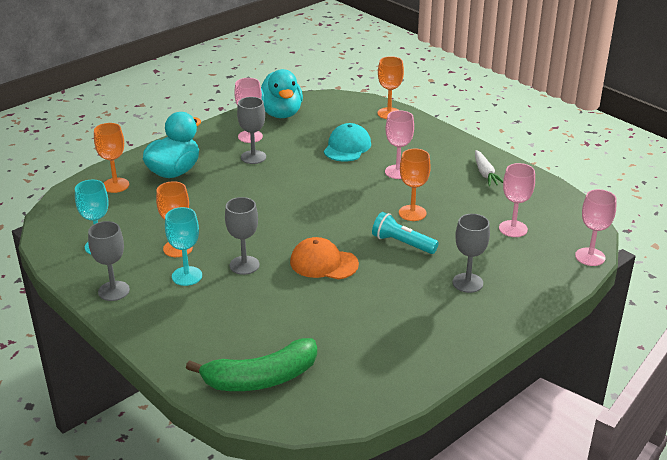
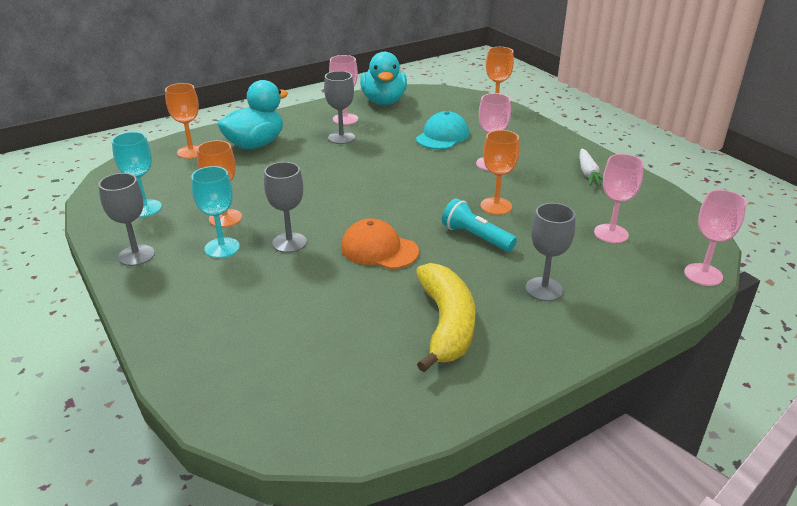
camera: 10 degrees right, 0 degrees up
(261, 378) = (256, 377): green banana -> none
(397, 320) = (446, 324): none -> yellow banana

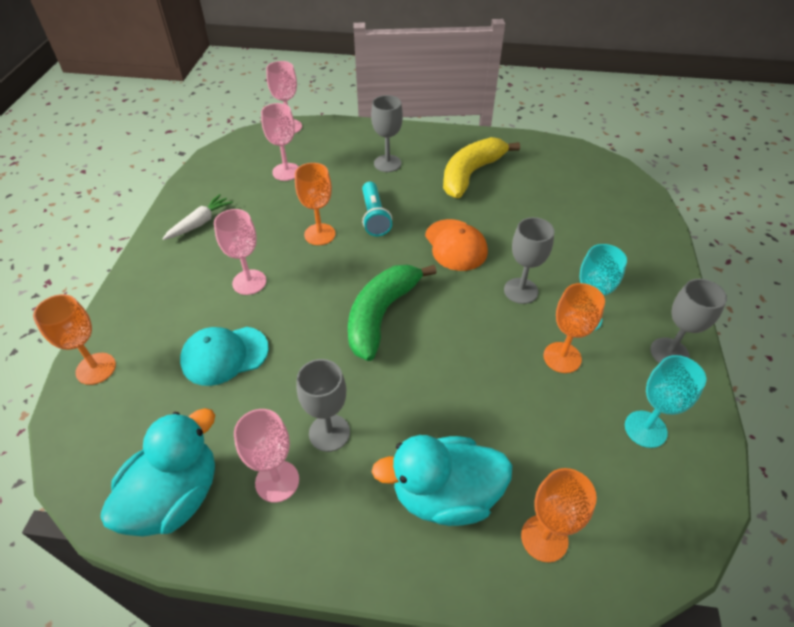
camera: 140 degrees left, 15 degrees up
(379, 186) = (381, 315): none -> green banana

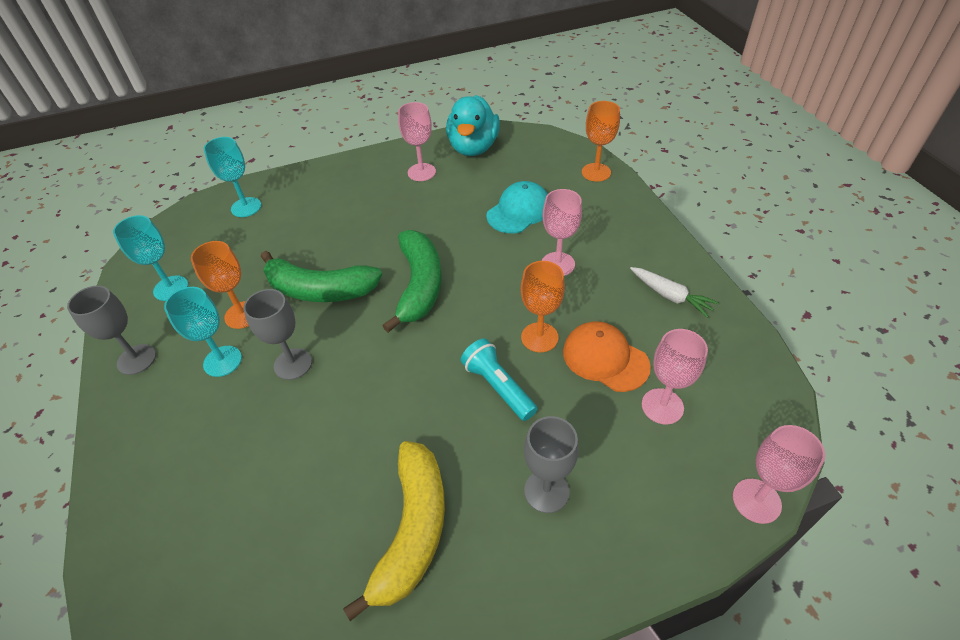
camera: 155 degrees right, 0 degrees up
(200, 223) = (670, 296): white carrot -> white carrot turned 60 degrees counterclockwise
(329, 432) = (406, 202): grey goblet -> none
(445, 495) = (314, 203): turquoise duck -> none
(455, 245) = (383, 390): orange cap -> orange cap (605, 358)
(477, 352) = (320, 290): none -> green banana
(544, 538) = (246, 207): orange goblet -> turquoise goblet

